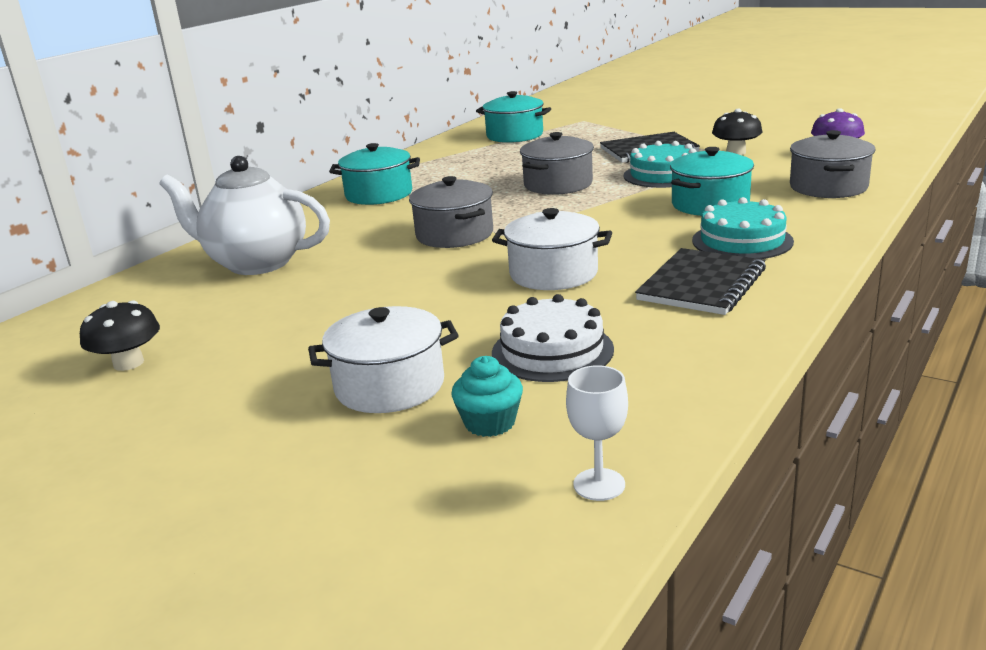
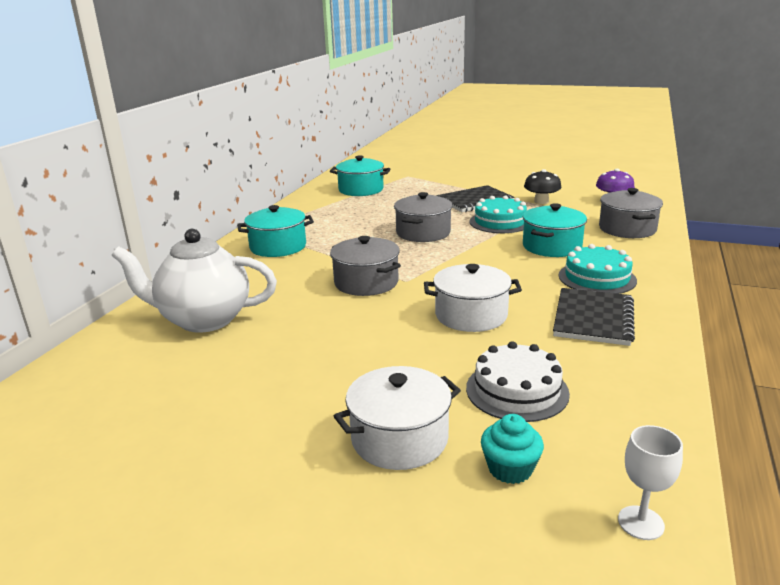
camera: 15 degrees left, 0 degrees up
(128, 363) = (133, 437): black mushroom -> none

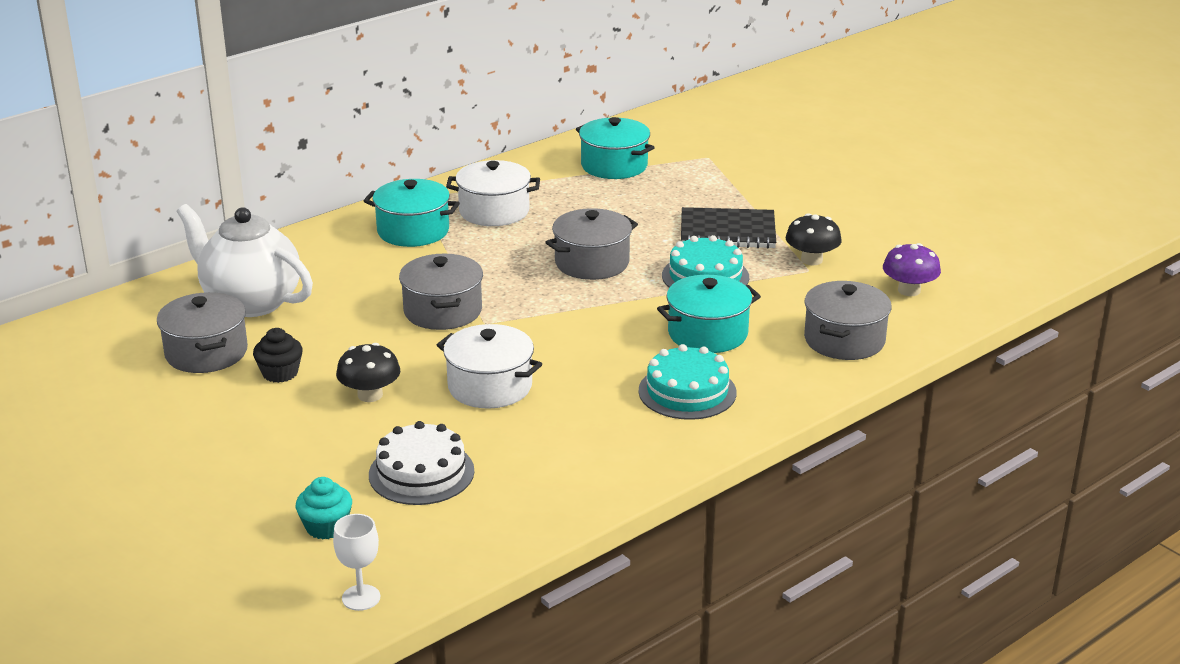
camera: 30 degrees right, 5 degrees up
(207, 366) = (206, 352): none -> grey pot
(294, 360) = (280, 373): none -> black cupcake
(391, 350) = (370, 395): none -> black mushroom
(399, 439) = (278, 473): white pot -> white pot (494, 211)
(593, 319) = (601, 435): black notebook -> none

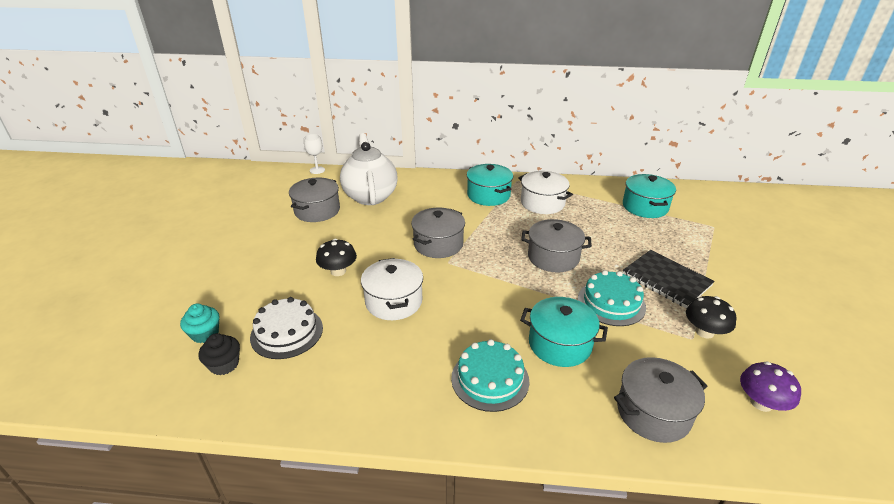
camera: 45 degrees right, 5 degrees up
(280, 373) = (325, 237): black cupcake -> black cupcake (224, 364)
(361, 598) = (145, 390): white goblet -> white goblet (317, 170)

